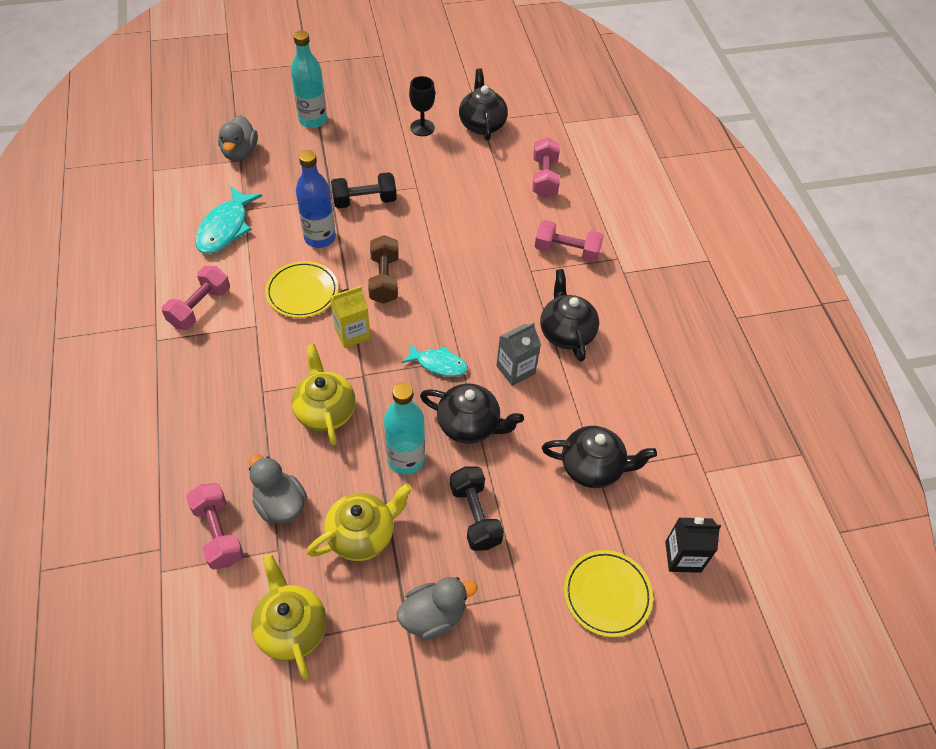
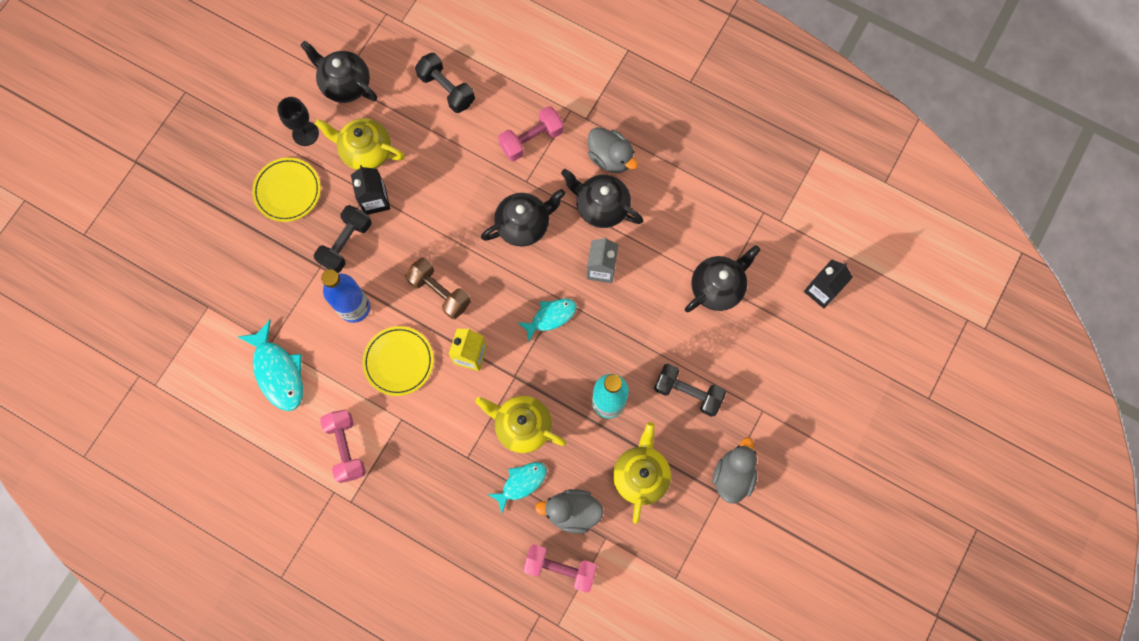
camera: 45 degrees left, 20 degrees up
(240, 152) = (199, 300): grey duck -> grey duck (610, 158)
(273, 446) = (521, 483): none -> turquoise fish
(291, 628) = (668, 569): yellow teapot -> yellow teapot (366, 151)
(313, 120) = (214, 212): turquoise bottle -> none
(415, 195) = (375, 200): none -> black carton
(469, 425) = (618, 338): black teapot -> black teapot (524, 225)
(544, 178) = (446, 89): pink dumbbell -> black dumbbell
(607, 594) = (806, 359): yellow plate -> yellow plate (288, 191)

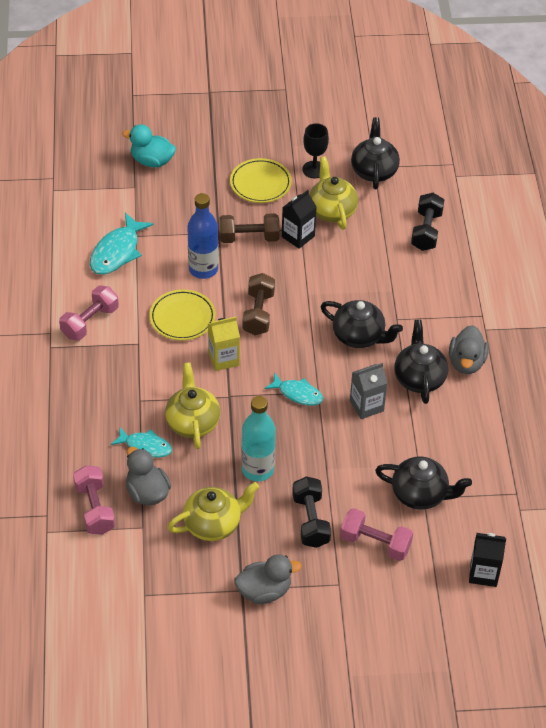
camera: 55 degrees right, 25 degrees down
(186, 270) = (152, 161): none -> turquoise duck
(346, 244) = (249, 238): black dumbbell -> brown dumbbell
(531, 140) = (434, 304): pink dumbbell -> pink dumbbell (375, 543)

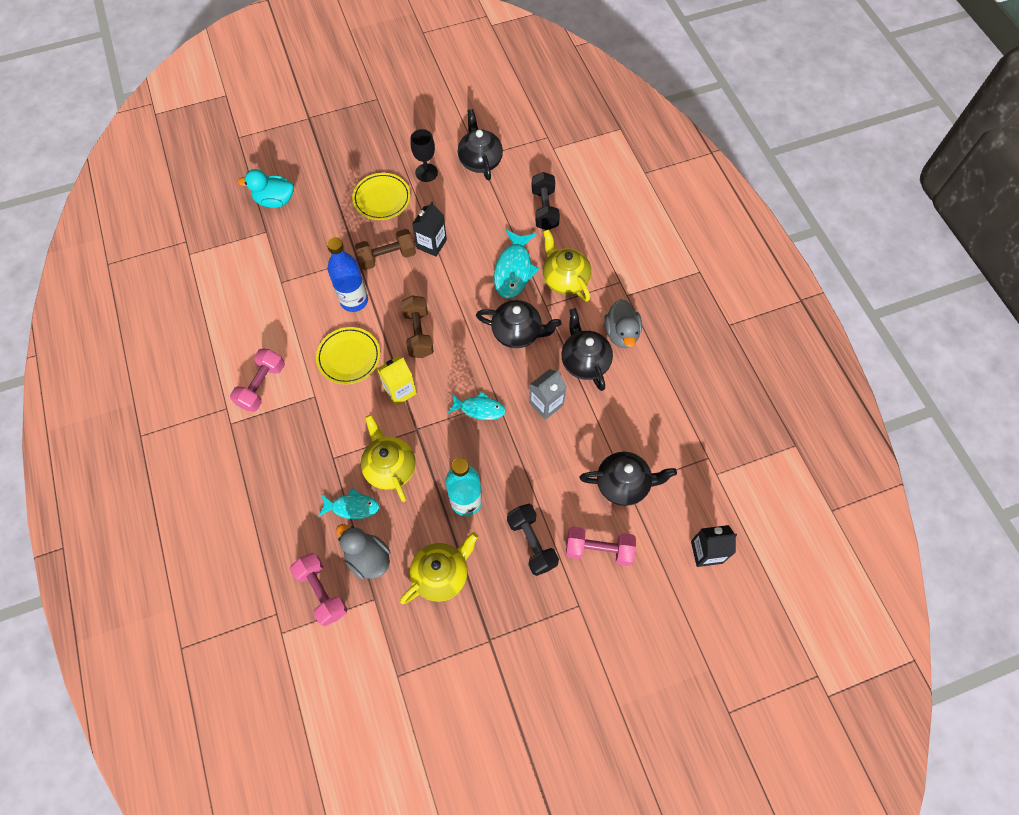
camera: 15 degrees left, 15 degrees up
(117, 252) = (268, 303): turquoise fish -> turquoise fish (514, 270)
(264, 591) = (511, 635): grey duck -> none
(332, 210) = (454, 210): yellow teapot -> yellow teapot (564, 279)

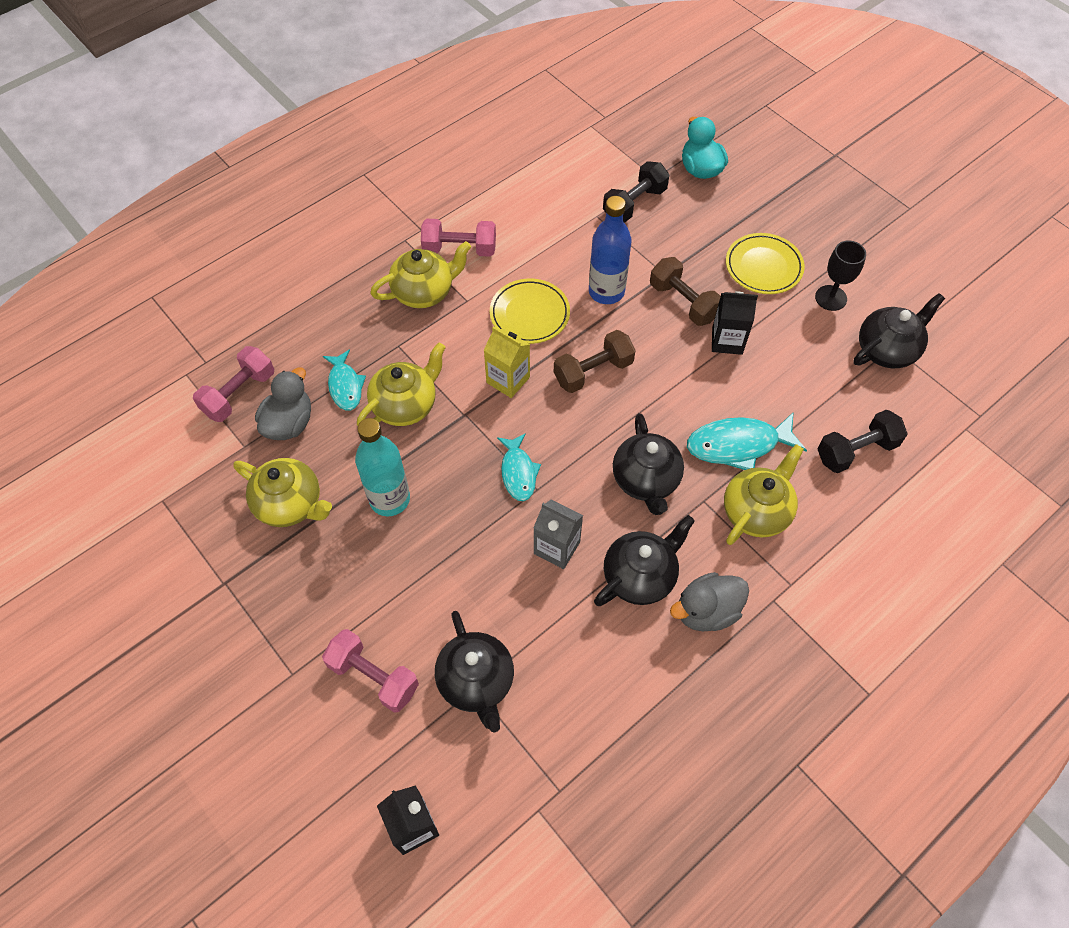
camera: 70 degrees right, 5 degrees down
(290, 424) = (424, 292): none -> yellow teapot
(532, 543) = (358, 591): black dumbbell -> black dumbbell (634, 203)
(598, 549) = (373, 676): pink dumbbell -> pink dumbbell turned 45 degrees counterclockwise

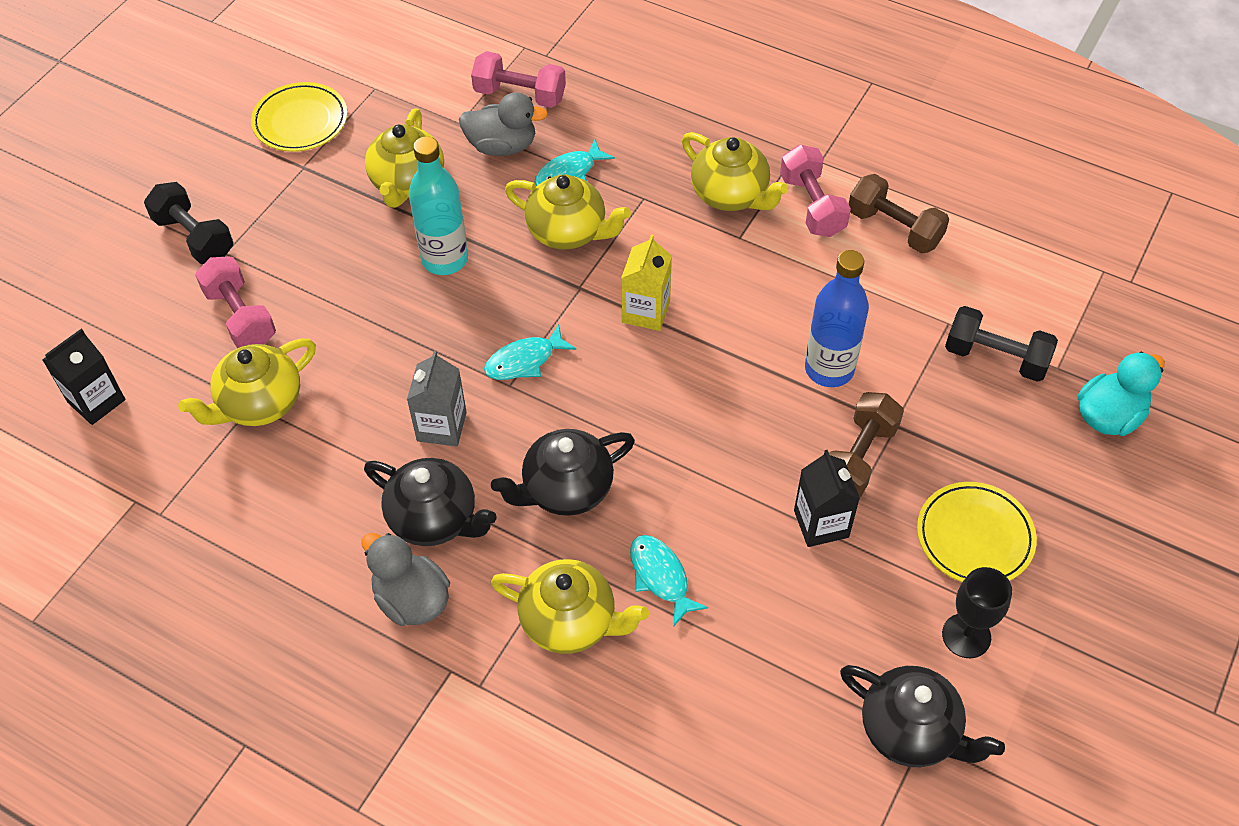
camera: 70 degrees right, 5 degrees down
(373, 676) = (240, 317): pink dumbbell -> pink dumbbell turned 45 degrees counterclockwise
(476, 681) = (259, 404): black teapot -> yellow teapot
(529, 314) = (752, 302): yellow plate -> yellow plate (300, 121)
(593, 371) = (698, 391): brown dumbbell -> brown dumbbell (894, 228)
(738, 445) = (660, 577): turquoise fish -> turquoise fish, size x0.64
(856, 451) = (714, 723): black dumbbell -> black dumbbell (194, 237)

